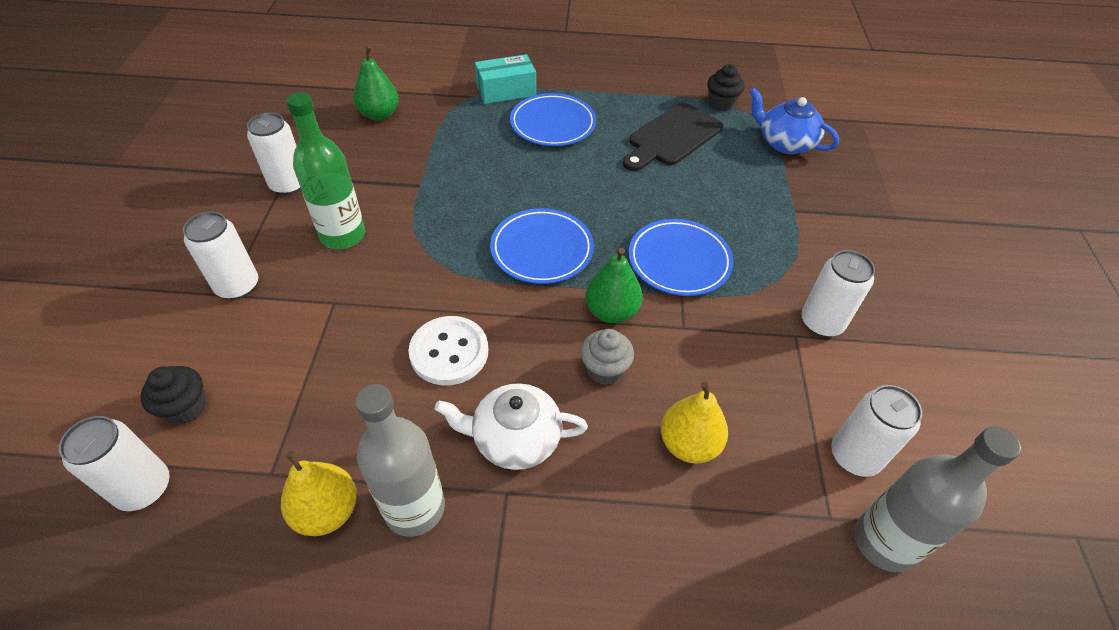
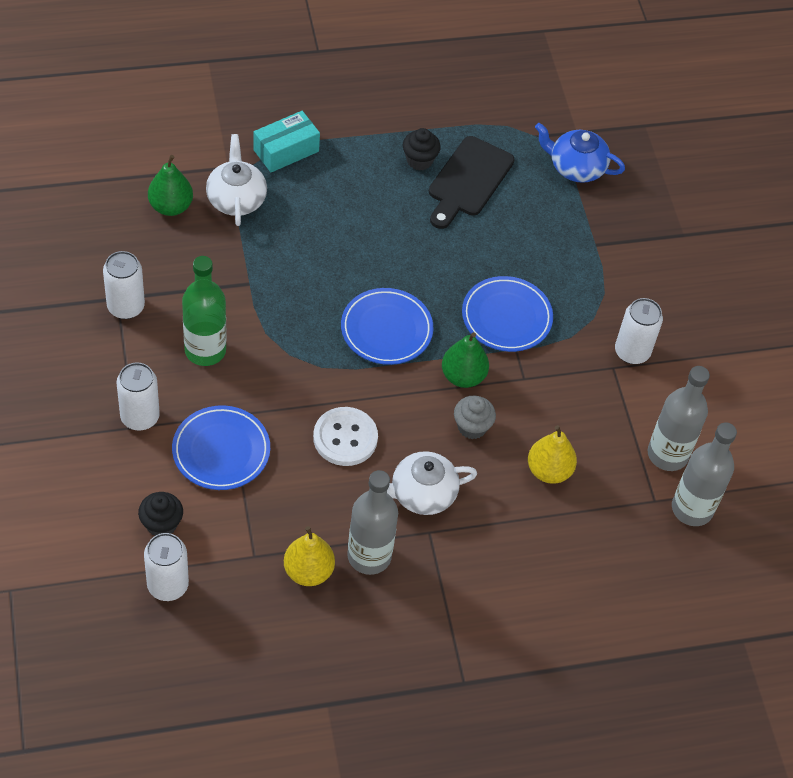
camera: 20 degrees left, 5 degrees up
(442, 118) = (236, 199): none -> white teapot
(553, 124) = (348, 186): blue plate -> blue plate (221, 451)
(721, 103) = (506, 127): black cupcake -> black cupcake (419, 160)
(854, 456) = (667, 454): white can -> grey bottle

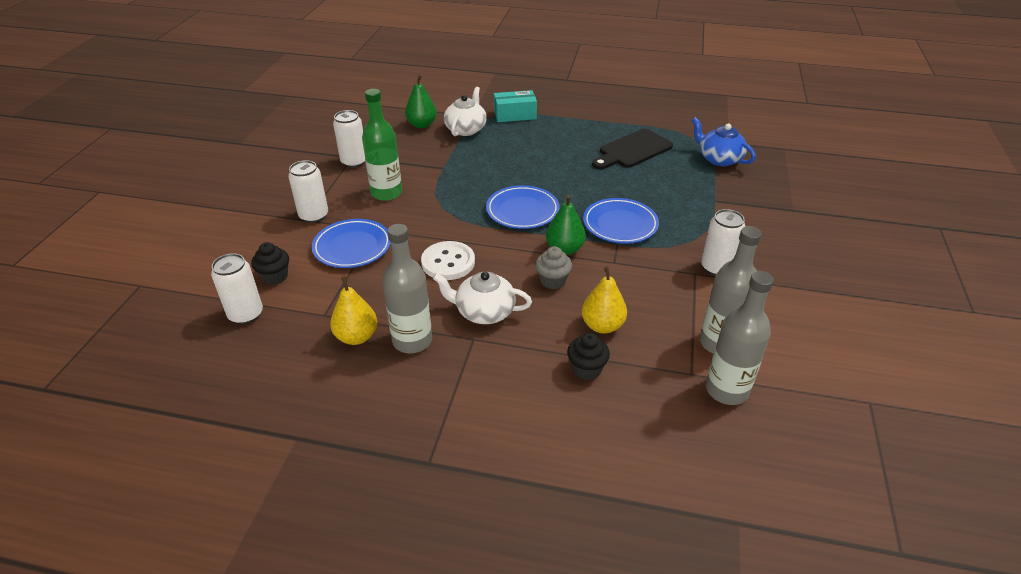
camera: 30 degrees right, 15 degrees down
(419, 160) = (603, 135): black cupcake -> black cupcake (586, 369)

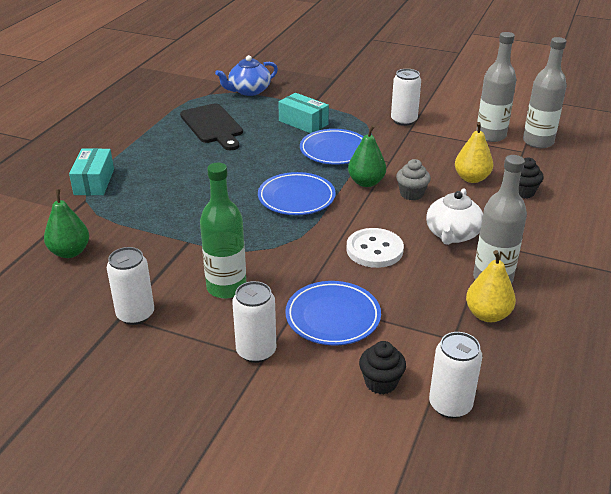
camera: 80 degrees left, 5 degrees down
(466, 129) = (105, 218): white teapot -> none
(669, 199) = (303, 122): none -> turquoise box

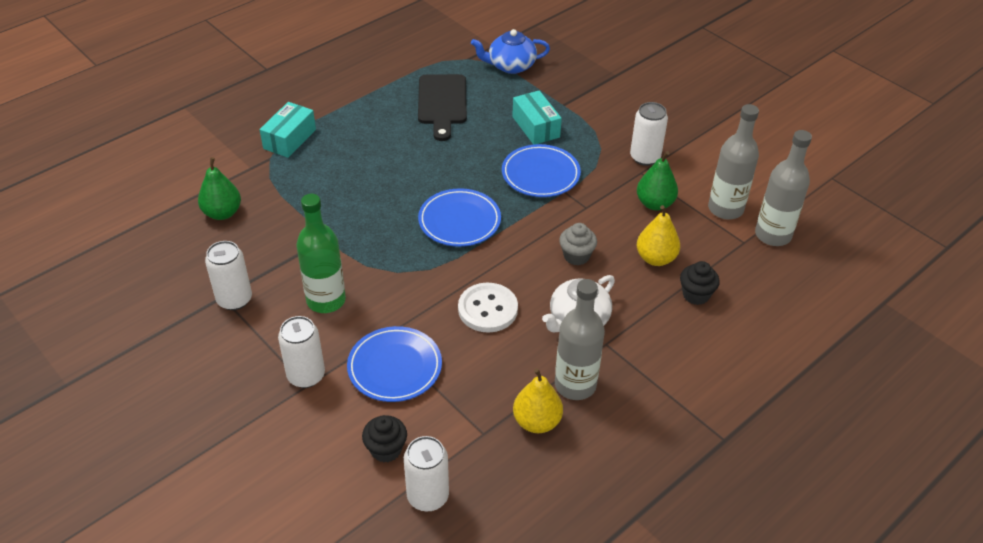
camera: 25 degrees right, 10 degrees up
(366, 182) = (541, 226): green pear -> green pear (654, 204)

